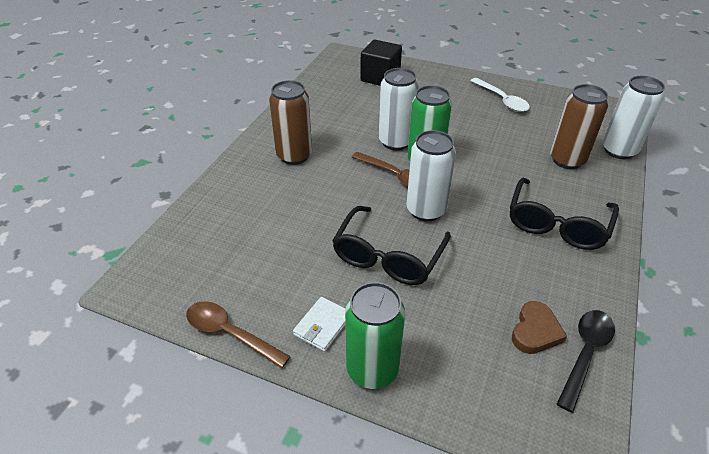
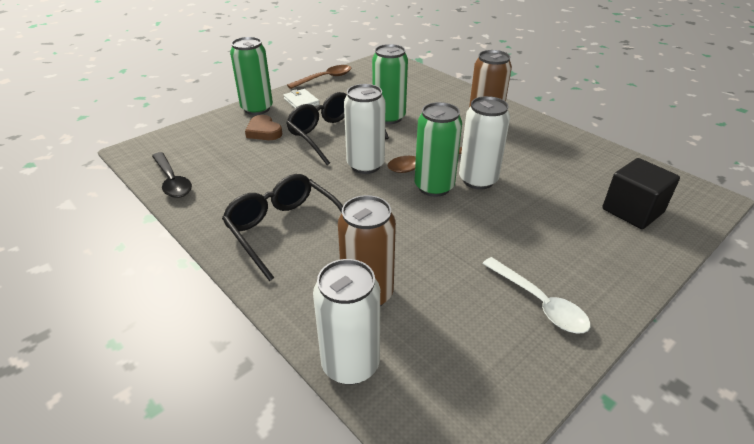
camera: 115 degrees right, 5 degrees down
(318, 224) = (389, 117): none -> green can
(502, 100) = (539, 303): white spoon -> white spoon turned 120 degrees counterclockwise
(535, 331) = (210, 169): brown heart -> brown heart (264, 131)

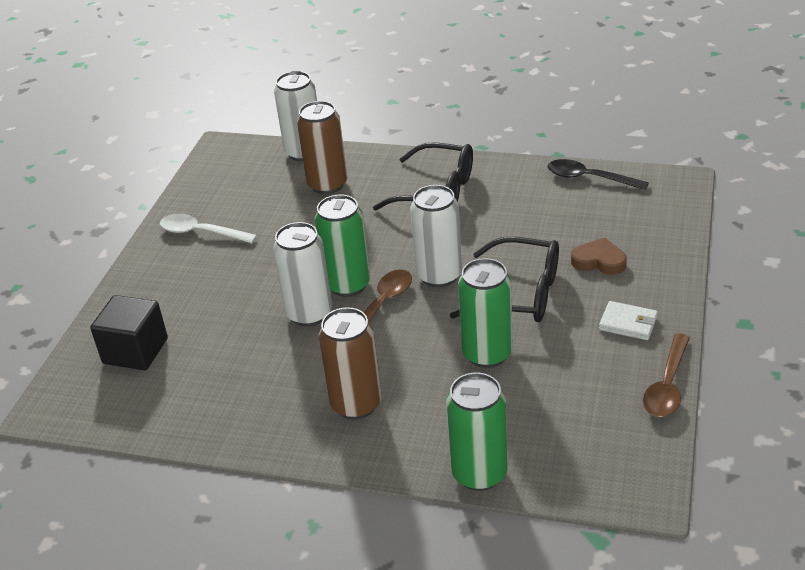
camera: 150 degrees right, 0 degrees up
(257, 109) = (660, 285): green can -> green can (479, 473)

